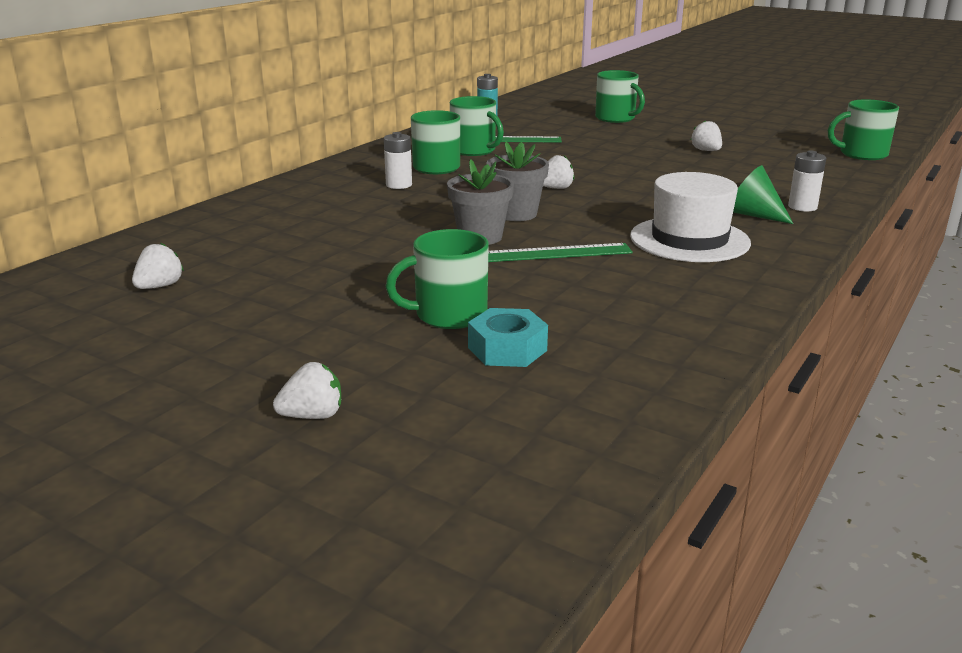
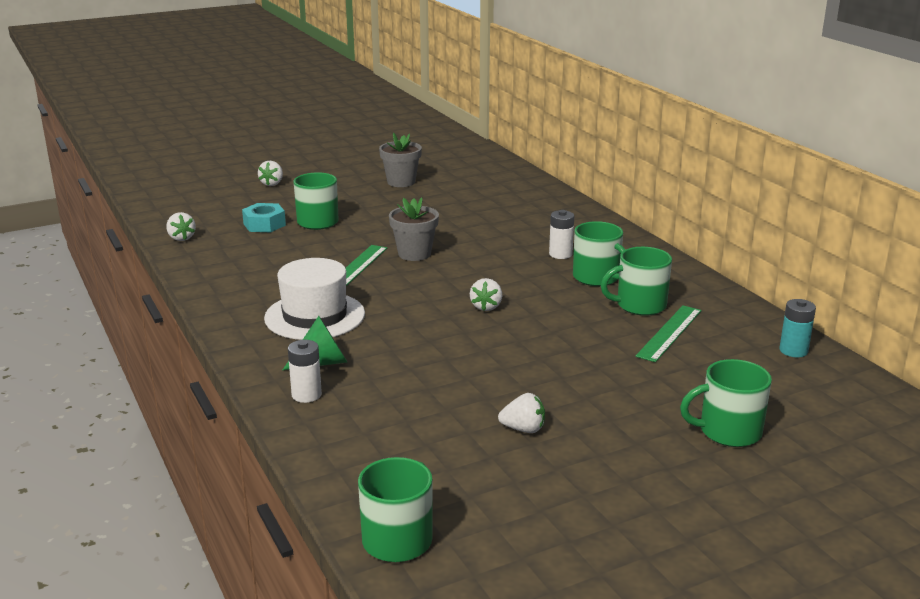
camera: 120 degrees right, 0 degrees up
(159, 286) = (445, 174): white strawberry -> white strawberry (181, 238)
(516, 214) = (444, 276): grey flower pot -> grey flower pot (401, 182)

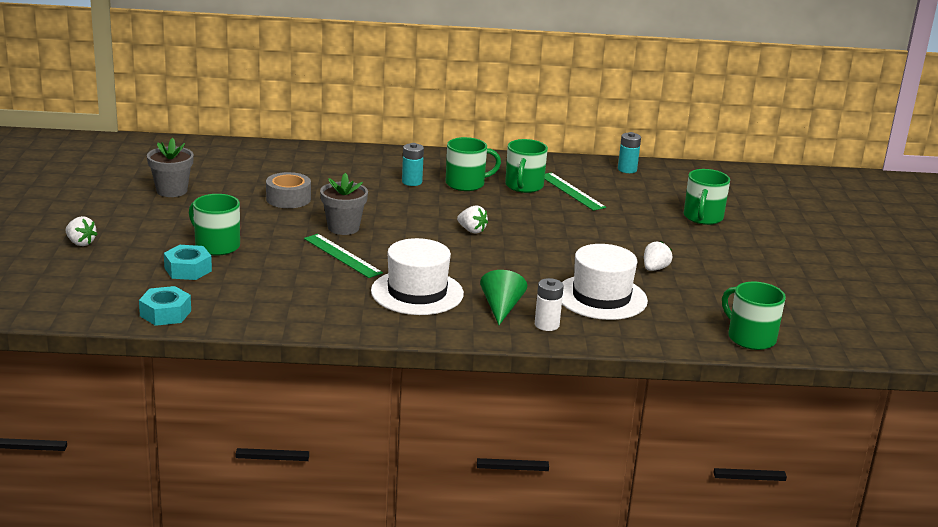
camera: 65 degrees left, 0 degrees up
(181, 238) = (165, 313): white strawberry -> turquoise nut
(406, 411) = (601, 297): none -> white hat
(445, 220) = (288, 199): none -> grey tape
(560, 254) = (412, 182): white battery -> turquoise battery

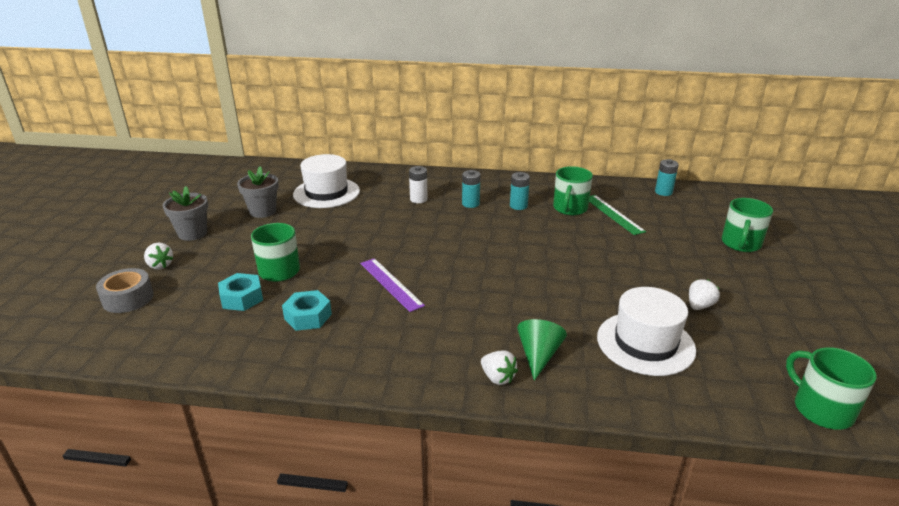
camera: 10 degrees right, 5 degrees up
(165, 313) = (197, 354): turquoise nut -> turquoise nut (308, 316)
(288, 199) = (359, 220): grey tape -> grey tape (128, 298)
(342, 255) = (391, 284): green ruler -> purple ruler
(343, 228) = (399, 252): grey flower pot -> grey flower pot (192, 233)
(417, 292) = (454, 332): white hat -> white hat (326, 193)
(466, 184) = (518, 206): green mug -> turquoise battery
(471, 230) = (518, 256): white strawberry -> white strawberry (497, 378)
(546, 325) = (586, 381): white battery -> white battery (418, 199)

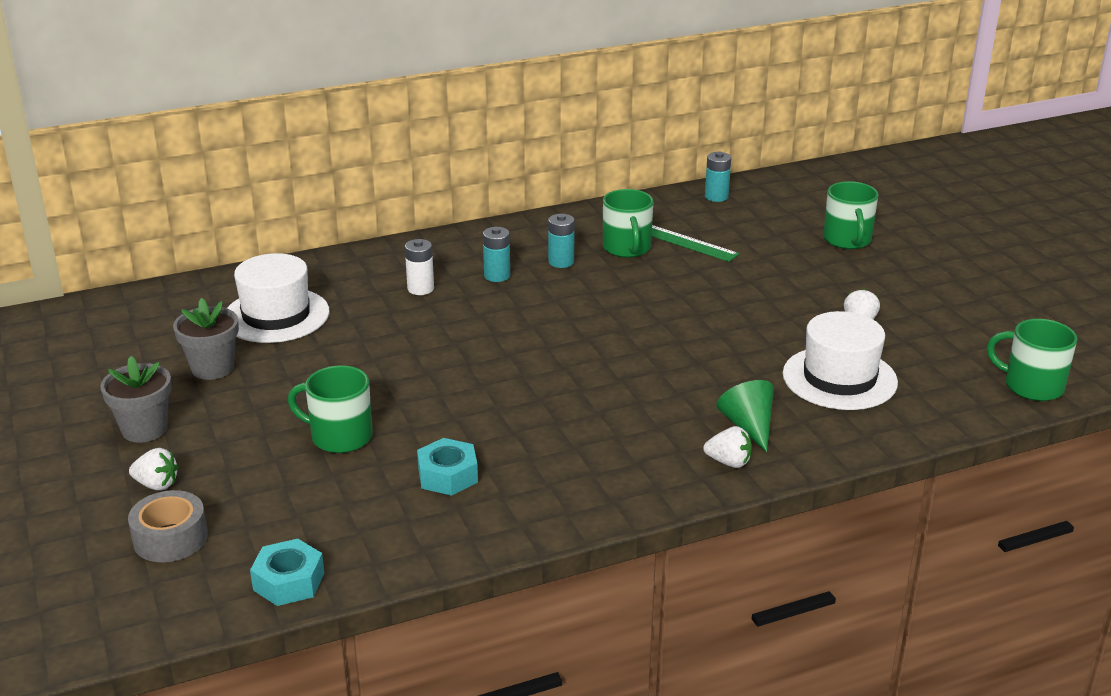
camera: 30 degrees left, 0 degrees up
(242, 298) = (333, 484): turquoise nut -> turquoise nut (289, 581)
(391, 284) = (506, 406): purple ruler -> none

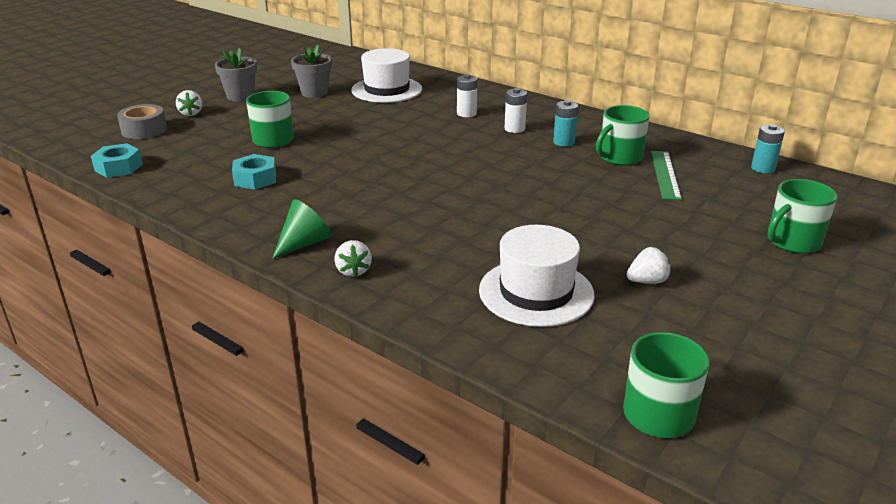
camera: 60 degrees right, 0 degrees up
(497, 276) = (514, 129): turquoise battery -> white battery
(748, 426) = (413, 267): green cone -> green cone (304, 243)

